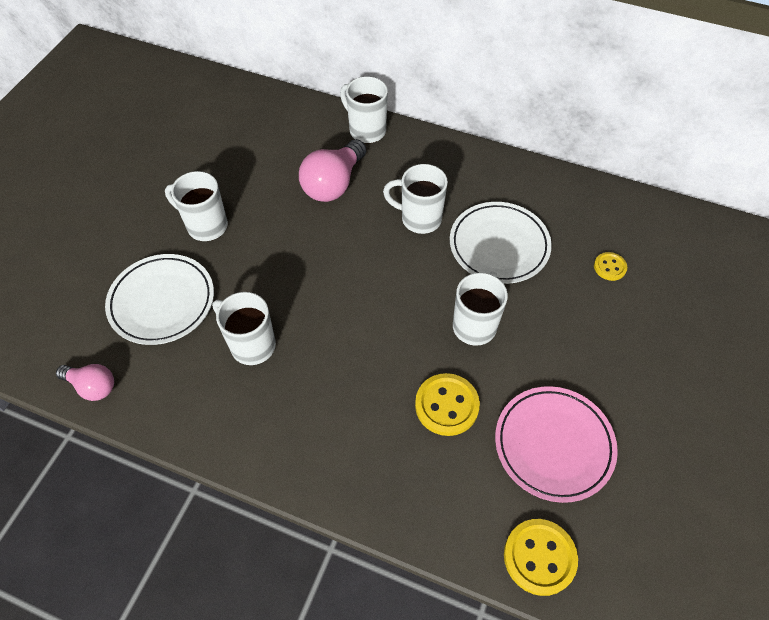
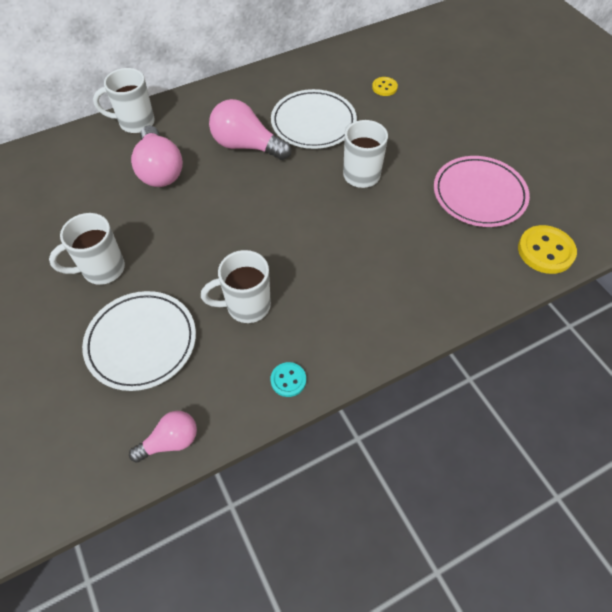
camera: 50 degrees left, 0 degrees up
(204, 427) = (288, 380): none -> turquoise button
(419, 219) = (246, 146): white mug -> pink light bulb
(446, 405) = (405, 227): yellow button -> none

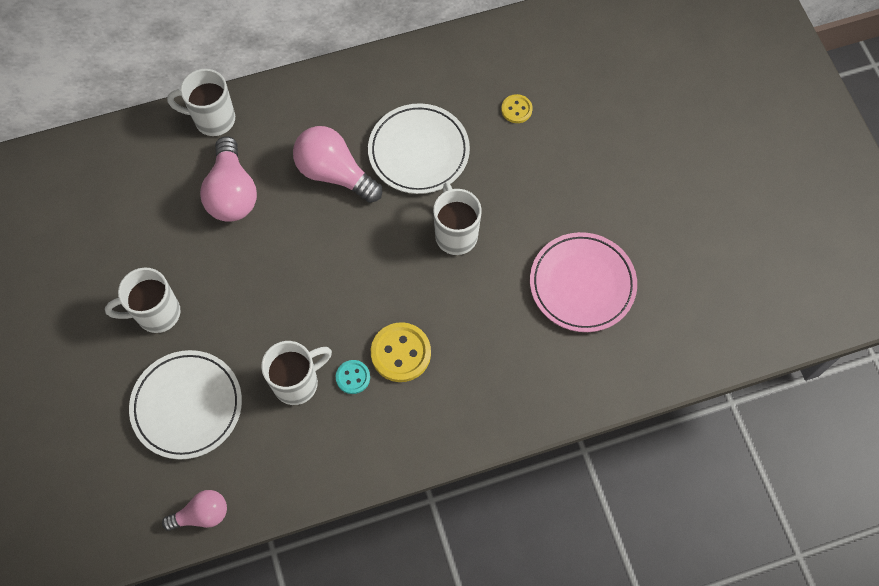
camera: 10 degrees right, 10 degrees up
(246, 306) = (297, 382): white mug -> white mug turned 150 degrees clockwise
(288, 380) = (324, 472): turquoise button -> turquoise button (353, 377)
(545, 251) = (631, 369): yellow button -> yellow button (401, 353)

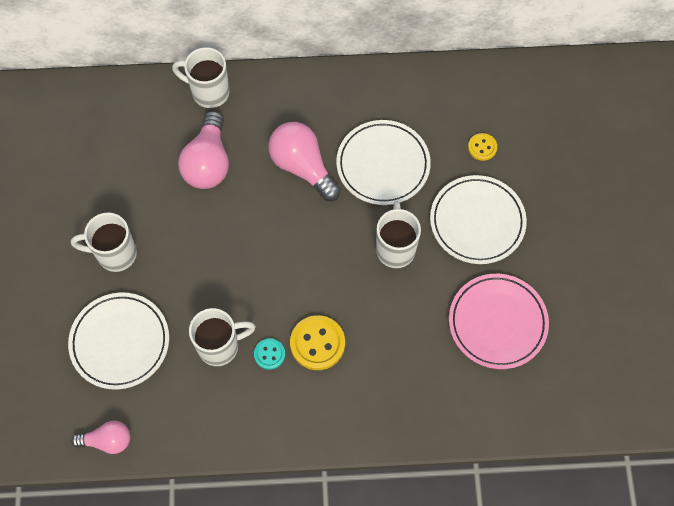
camera: 15 degrees right, 0 degrees up
(532, 186) = (477, 221): none -> white plate

